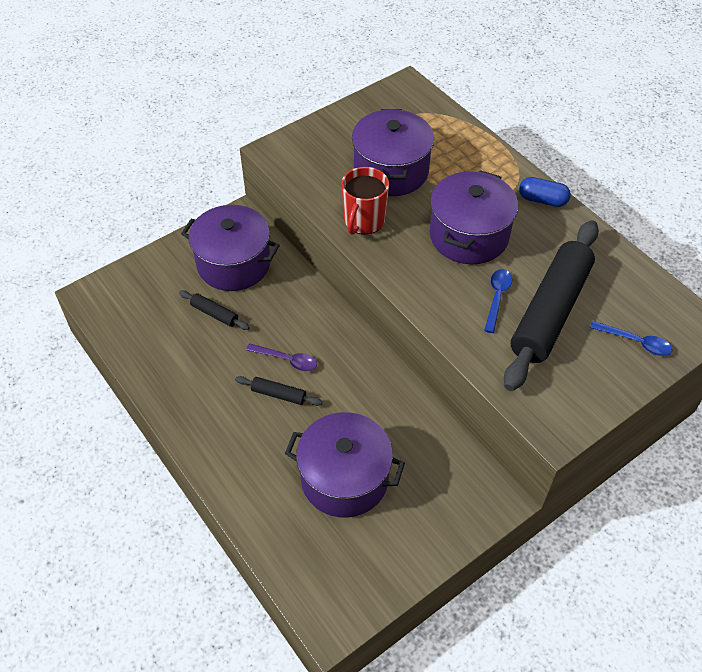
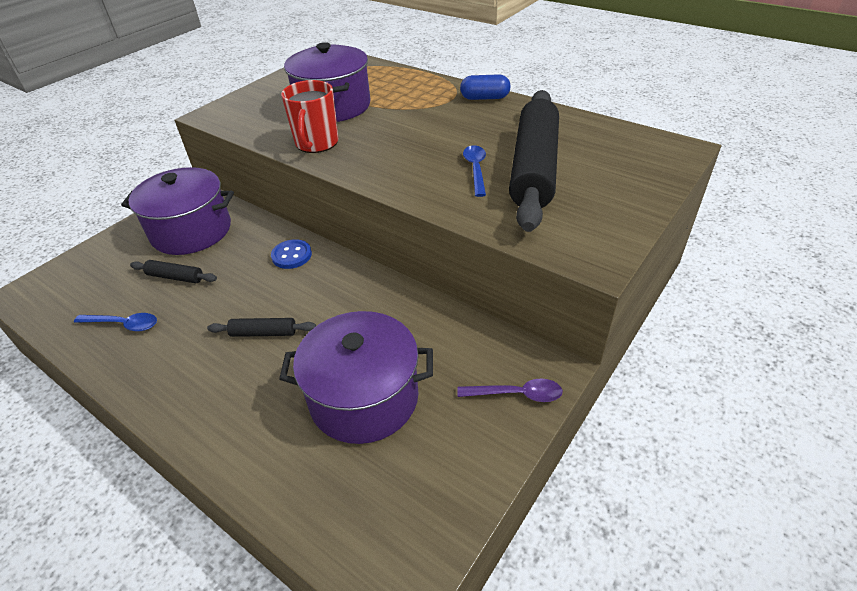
camera: 15 degrees left, 10 degrees down
(287, 360) = (266, 298): purple spoon -> purple spoon (517, 394)
(317, 319) = (292, 255): none -> blue button
(469, 236) = (427, 133): purple pot -> none
(635, 342) = (630, 172): blue spoon -> blue spoon (123, 324)

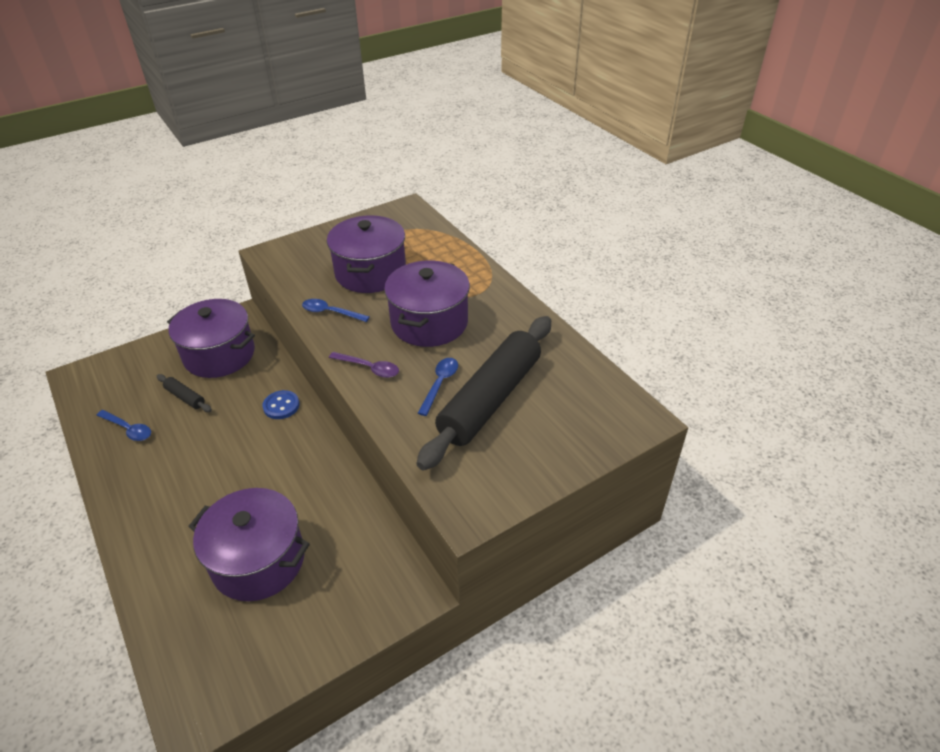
camera: 20 degrees right, 0 degrees up
(263, 333) = (220, 473): black rolling pin -> none
(316, 143) = (330, 312): red mug -> blue spoon
(424, 128) = (429, 322): none -> purple pot
(485, 98) = (508, 301): blue capsule -> none
(517, 394) = (373, 604): purple spoon -> purple spoon (369, 368)

